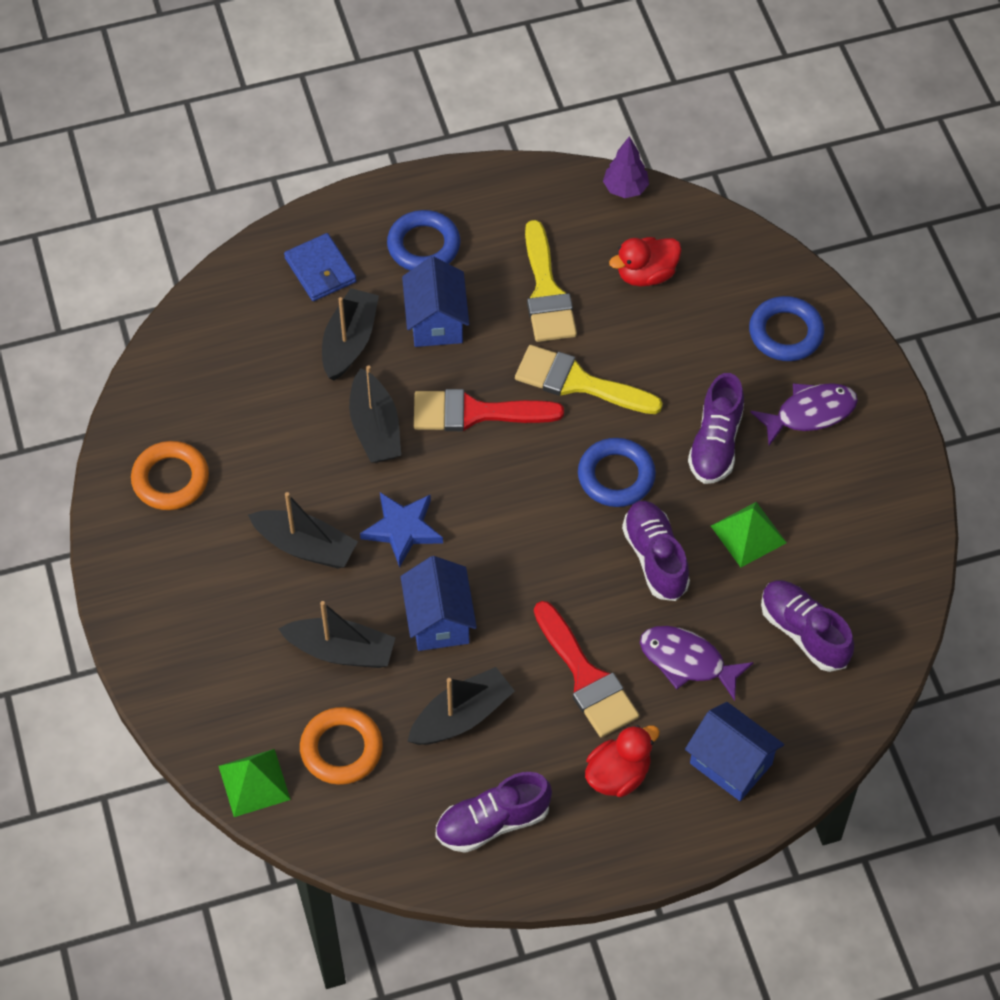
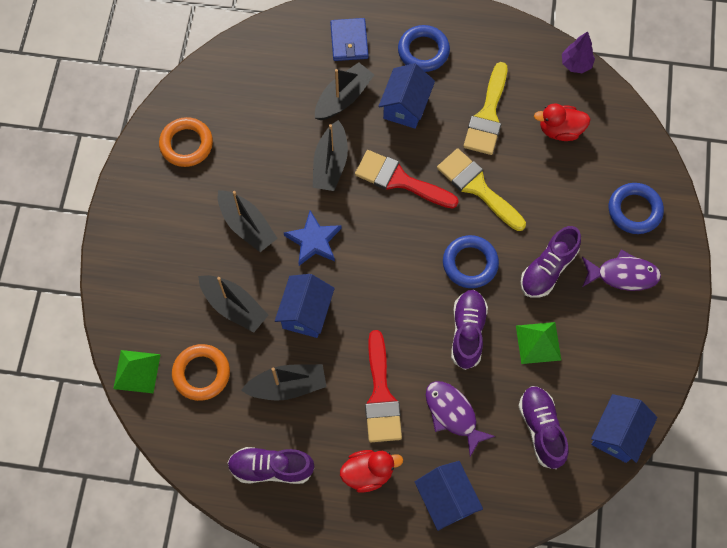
camera: 25 degrees right, 10 degrees up
(897, 599) = (617, 434): none -> blue house

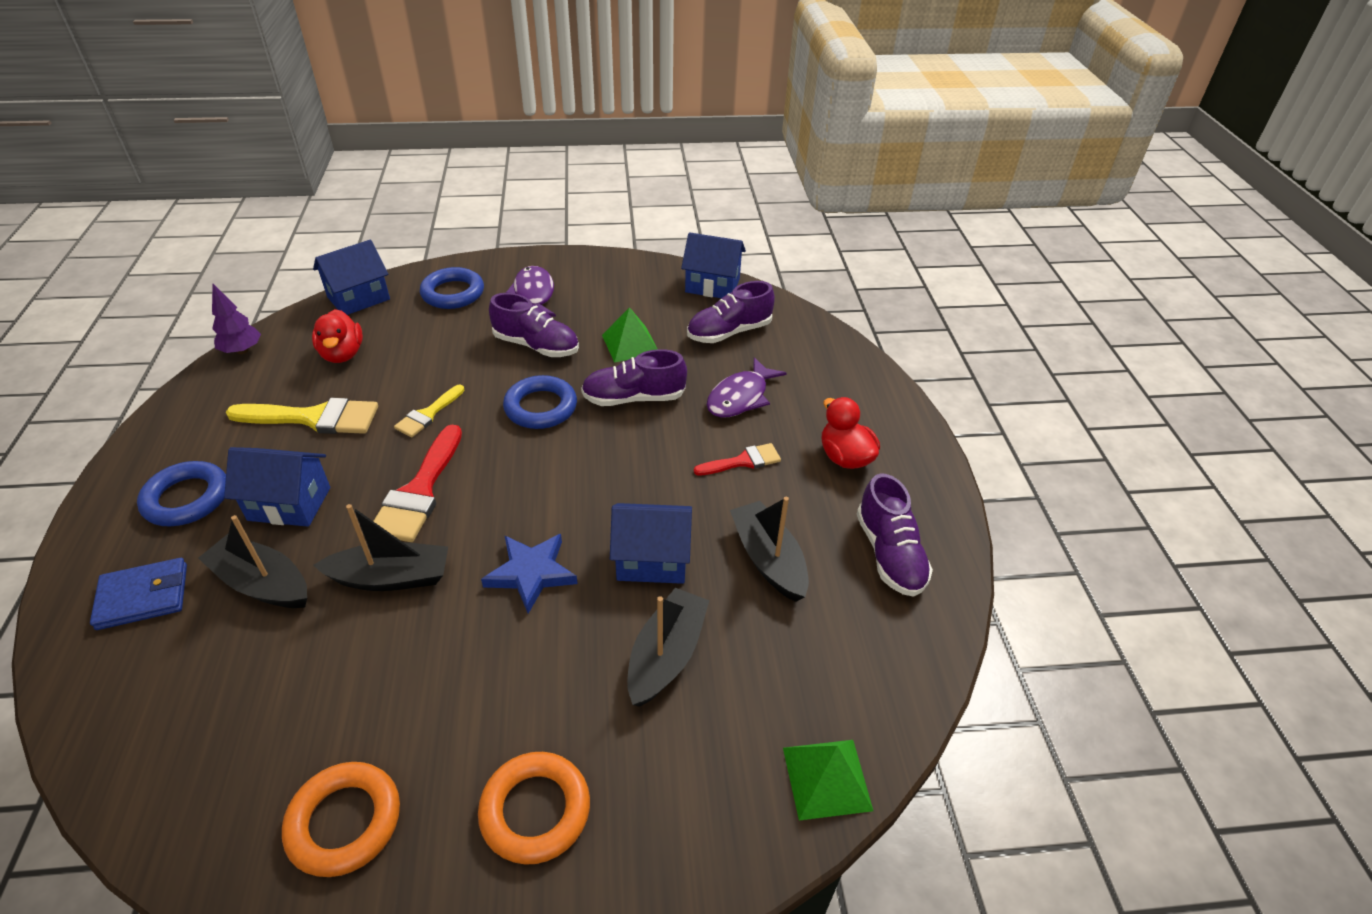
camera: 105 degrees left, 25 degrees down
(201, 373) = (792, 674): orange ring -> orange ring (535, 810)
(247, 225) = (516, 671): black boat -> none
(381, 395) = (743, 461): red brush -> red brush, size x0.58
(446, 499) = (840, 390): blue house -> blue house (358, 298)
(477, 187) = (428, 414): yellow brush -> yellow brush, size x0.58

